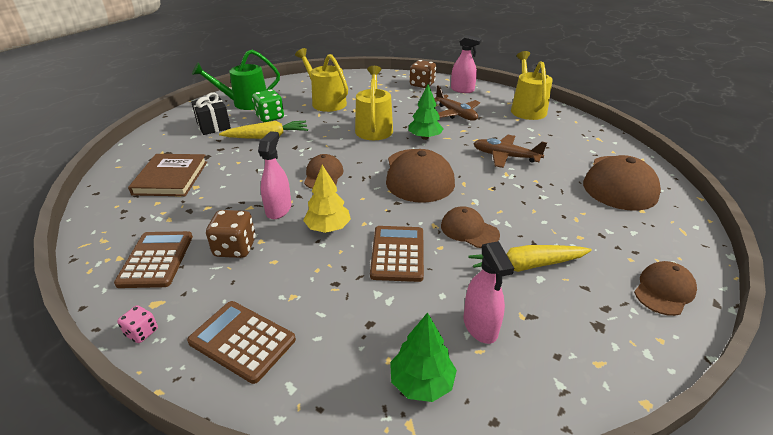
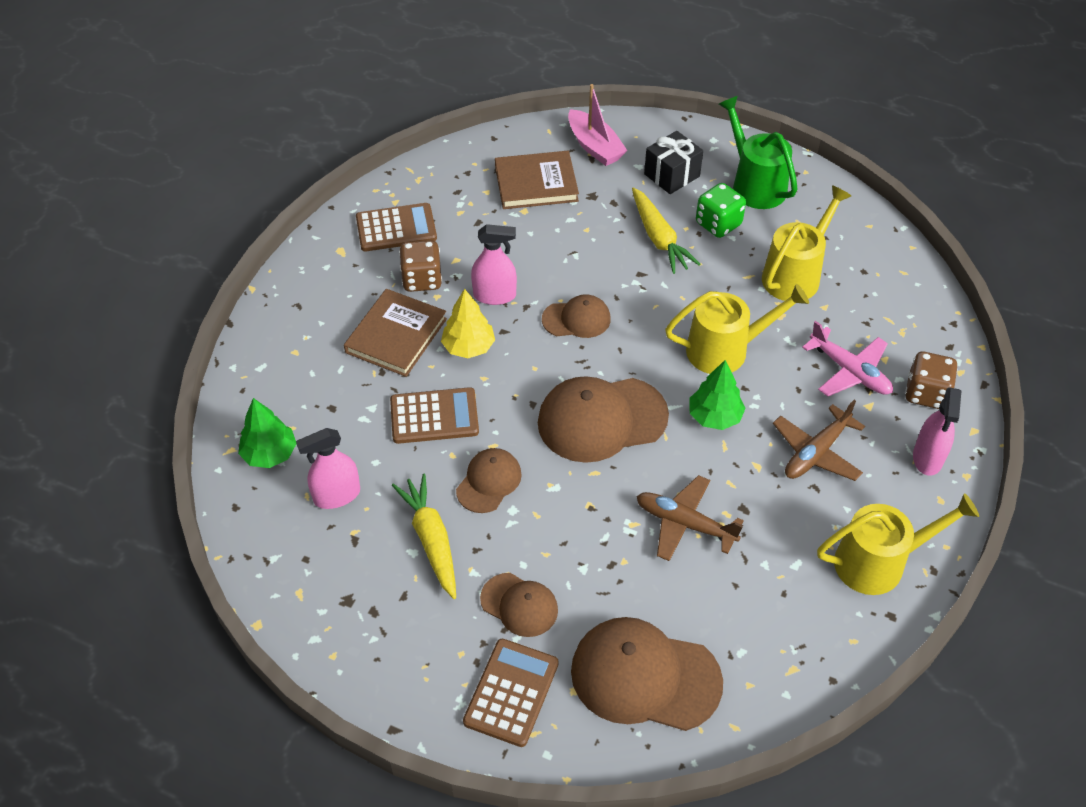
camera: 80 degrees right, 15 degrees up
(142, 332) = (307, 256): pink dice -> none
(157, 149) = (594, 146): none -> pink boat
(242, 341) = (304, 322): brown calculator -> brown calculator (511, 692)
(295, 270) = (396, 335): none -> brown book
(402, 98) = (850, 371): none -> pink plane
(505, 156) = (684, 524): brown plane -> brown plane turned 75 degrees counterclockwise
(664, 290) = (408, 677): brown cap -> brown cap (519, 605)

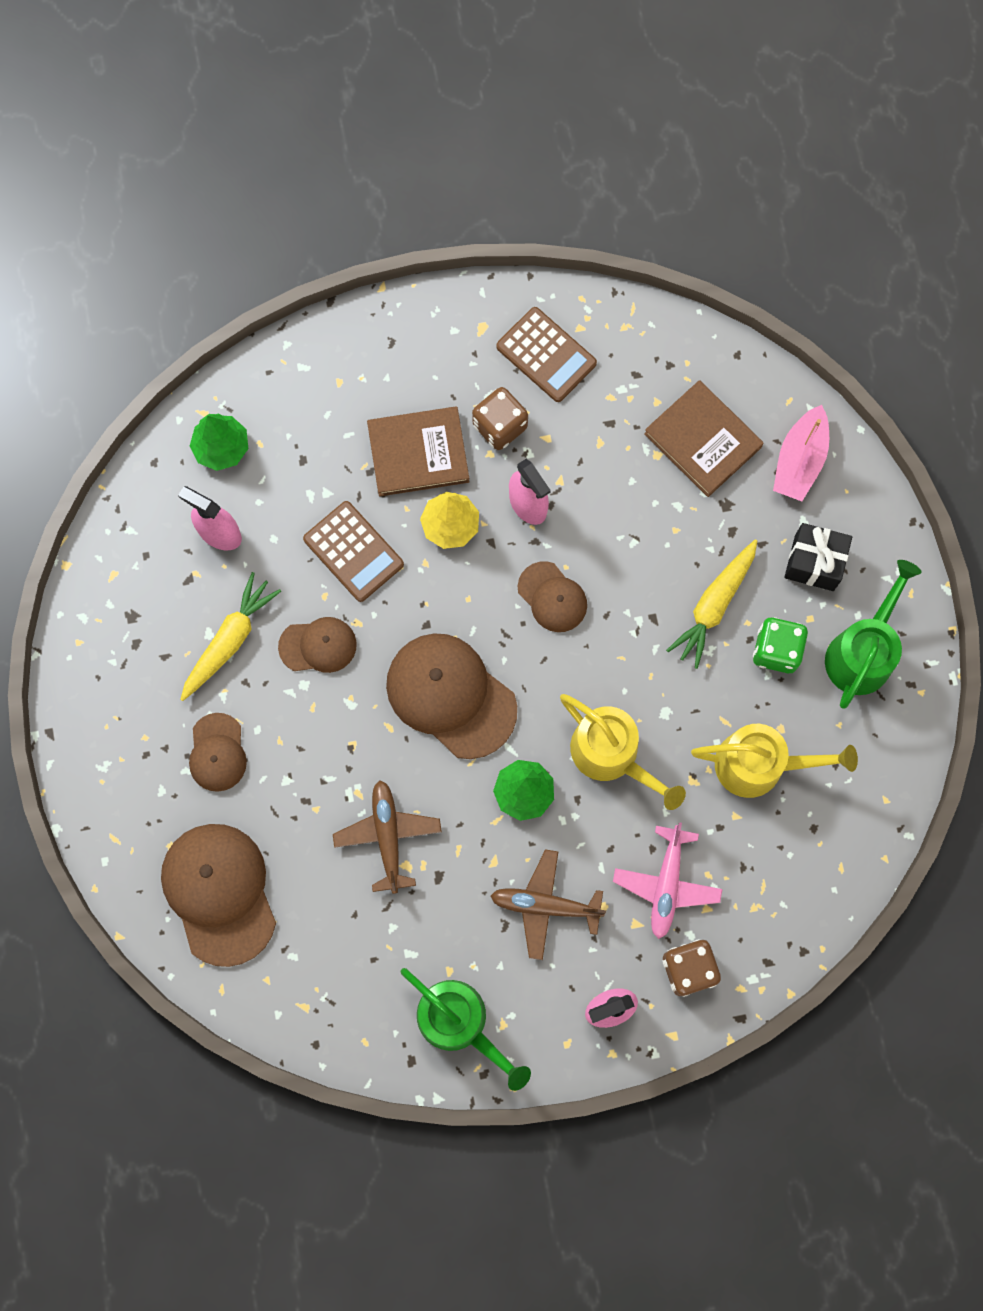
camera: 55 degrees right, 25 degrees up
(511, 692) = (137, 799): brown calculator -> none
(879, 562) = (460, 1023): yellow watering can -> green watering can

